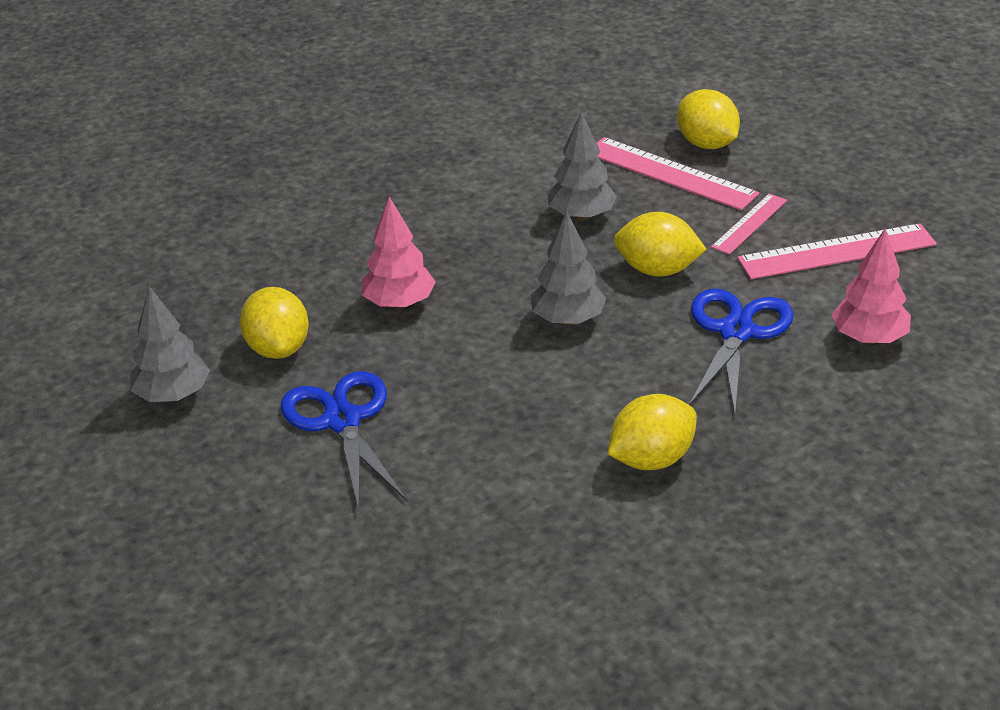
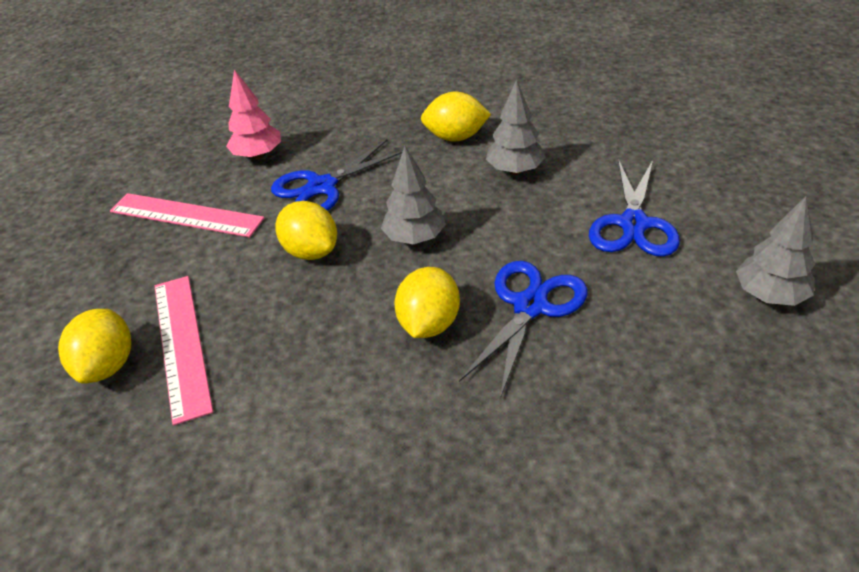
camera: 145 degrees left, 5 degrees up
(278, 348) = (659, 304): yellow lemon -> yellow lemon (429, 324)
(399, 303) = (530, 306): pink tree -> blue scissors
(581, 216) = (303, 331): grey tree -> grey tree (514, 170)
(749, 223) = (201, 262): pink ruler -> none

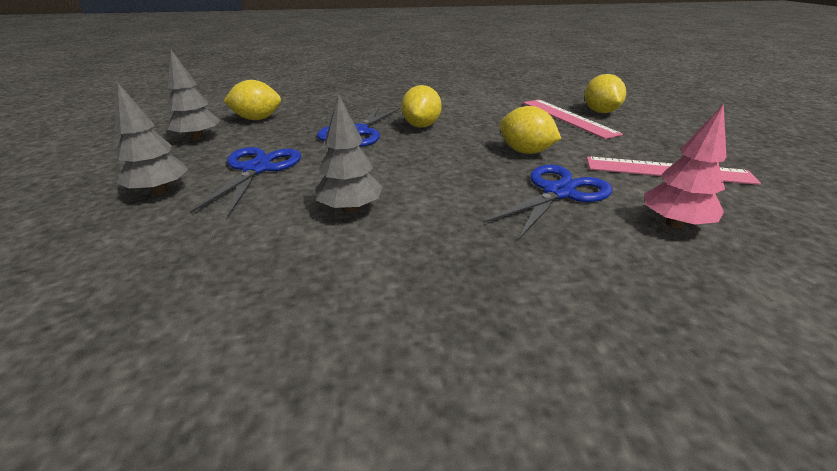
camera: 170 degrees right, 10 degrees down
(414, 238) = (444, 159): grey tree -> grey tree (160, 191)
(456, 137) = (423, 249): yellow lemon -> yellow lemon (257, 119)

